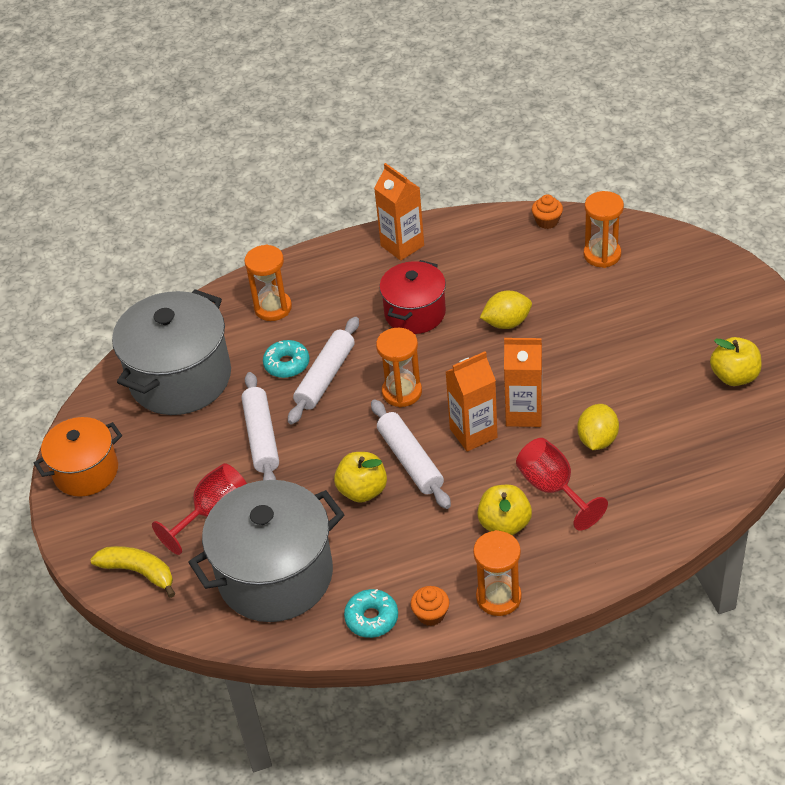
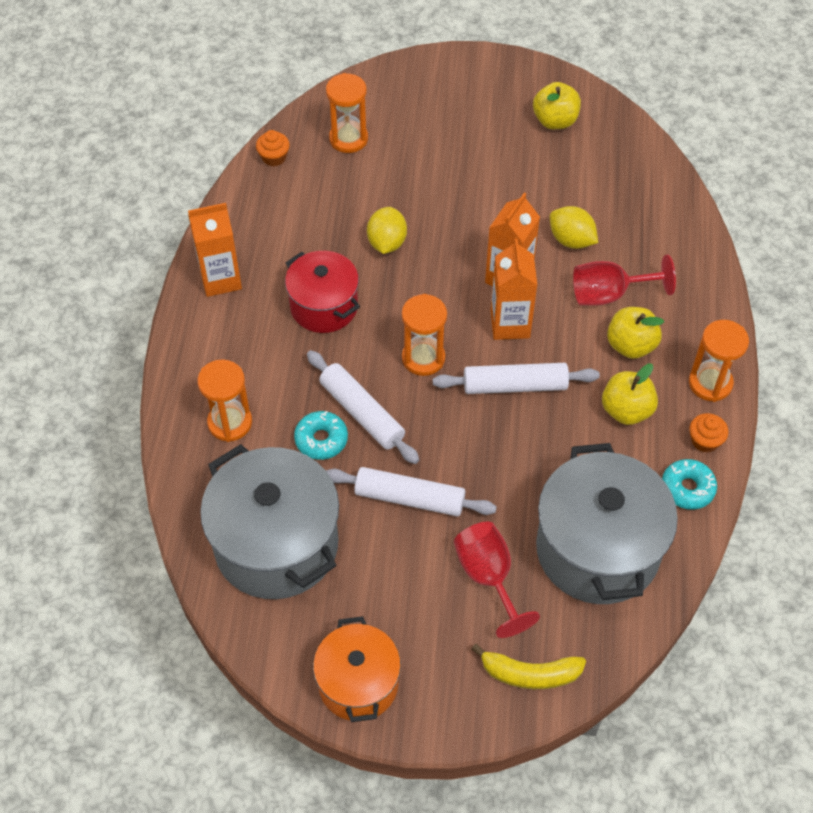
camera: 70 degrees left, 10 degrees up
(138, 572) = (530, 674): yellow banana -> yellow banana turned 135 degrees counterclockwise
(362, 490) = (530, 438): yellow apple -> yellow apple (626, 410)

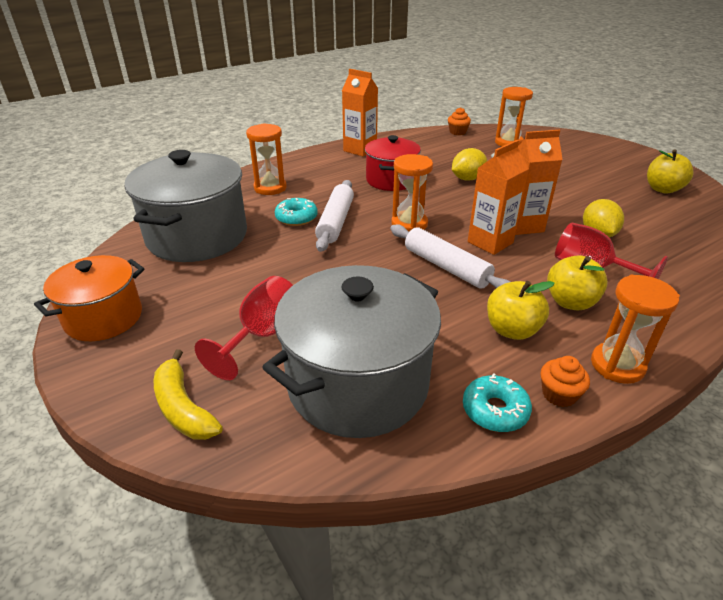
camera: 50 degrees right, 20 degrees down
(409, 498) = (292, 267): white rolling pin -> none

